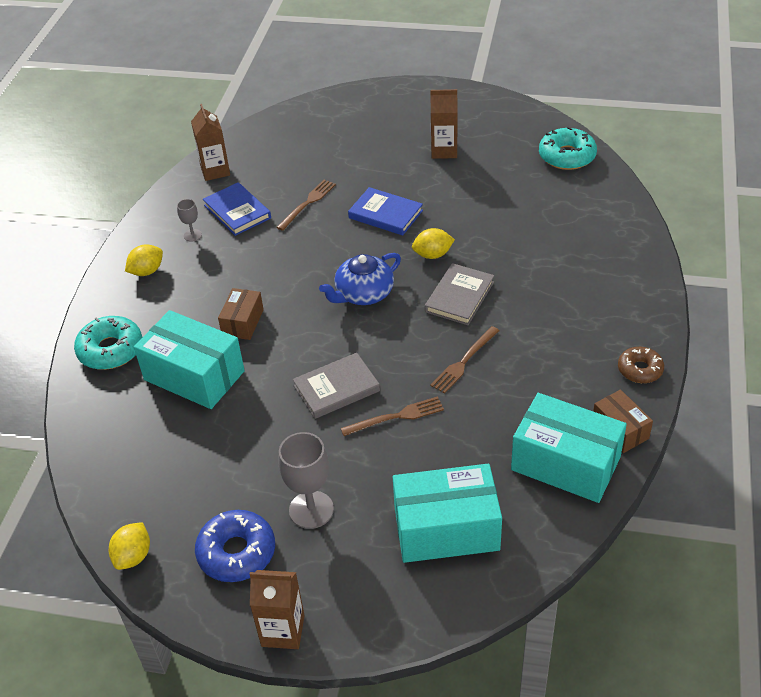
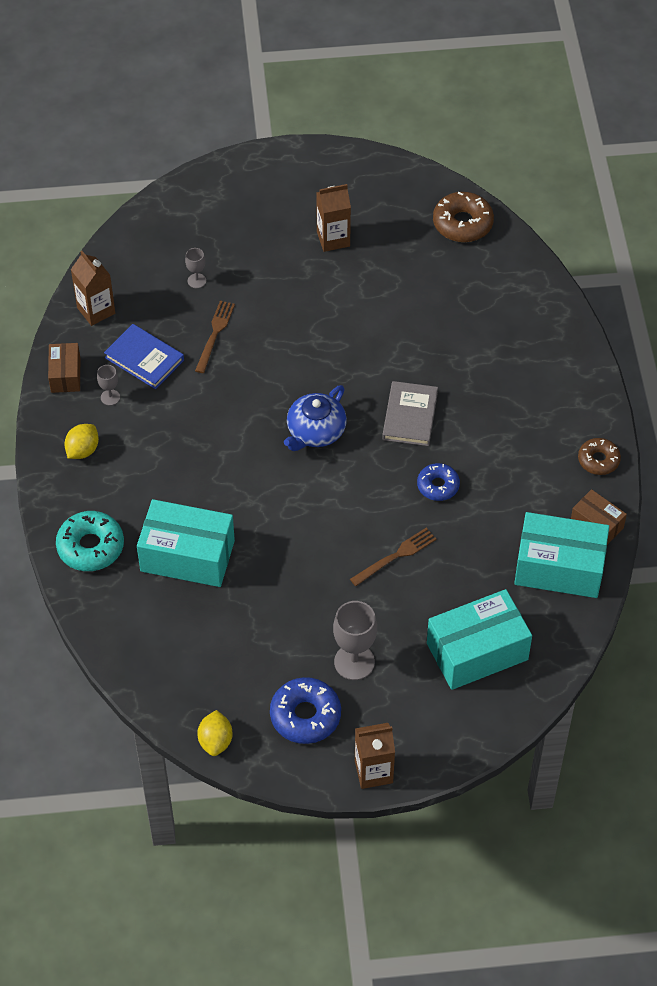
camera: 20 degrees left, 10 degrees up
(243, 322) = (209, 488): brown box -> brown box (65, 375)
(311, 163) = (196, 281): none -> grey goblet
(336, 388) = (330, 539): grey book -> none
(385, 214) = (301, 332): blue book -> none
(433, 255) = (367, 372): yellow lemon -> none
(464, 361) = (438, 486): brown fork -> blue donut
(567, 156) = (462, 223): turquoise donut -> brown donut

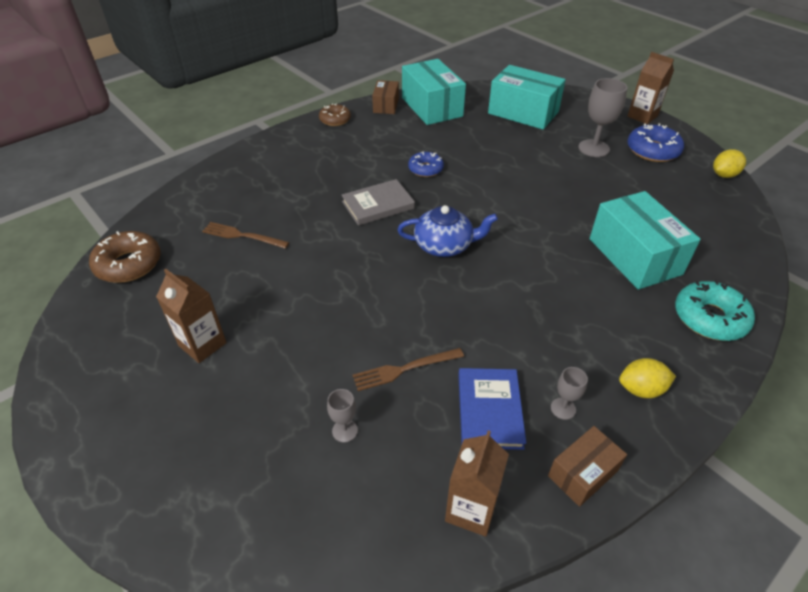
camera: 125 degrees left, 10 degrees down
(396, 556) = (501, 163): brown fork -> brown fork (242, 236)

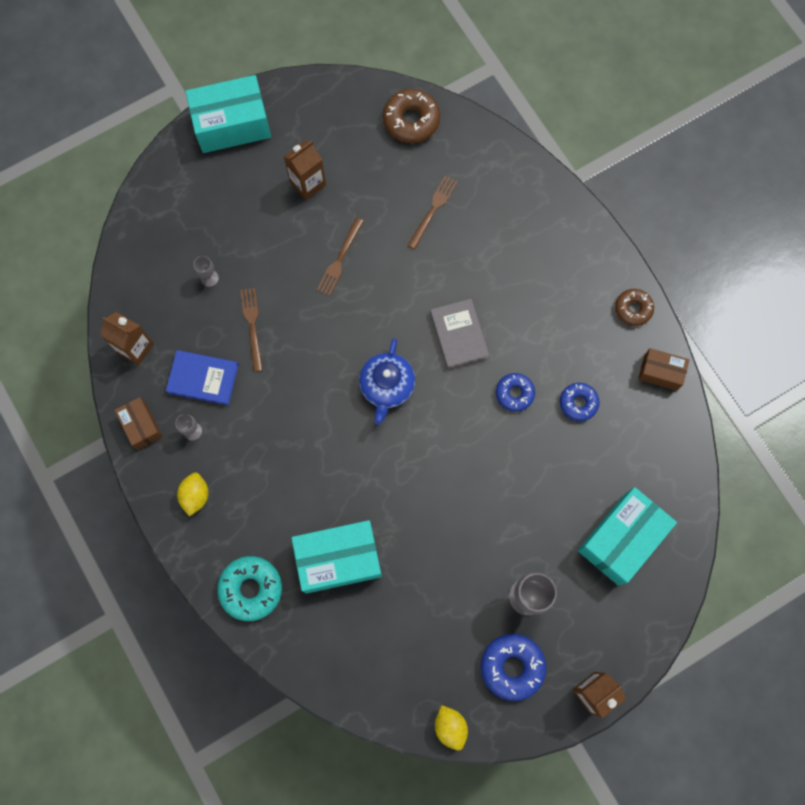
camera: 100 degrees right, 30 degrees up
(305, 300) = (340, 259): none -> brown fork
(423, 138) = (578, 403): none -> blue donut
(431, 107) = (649, 427): turquoise box -> turquoise box (232, 124)

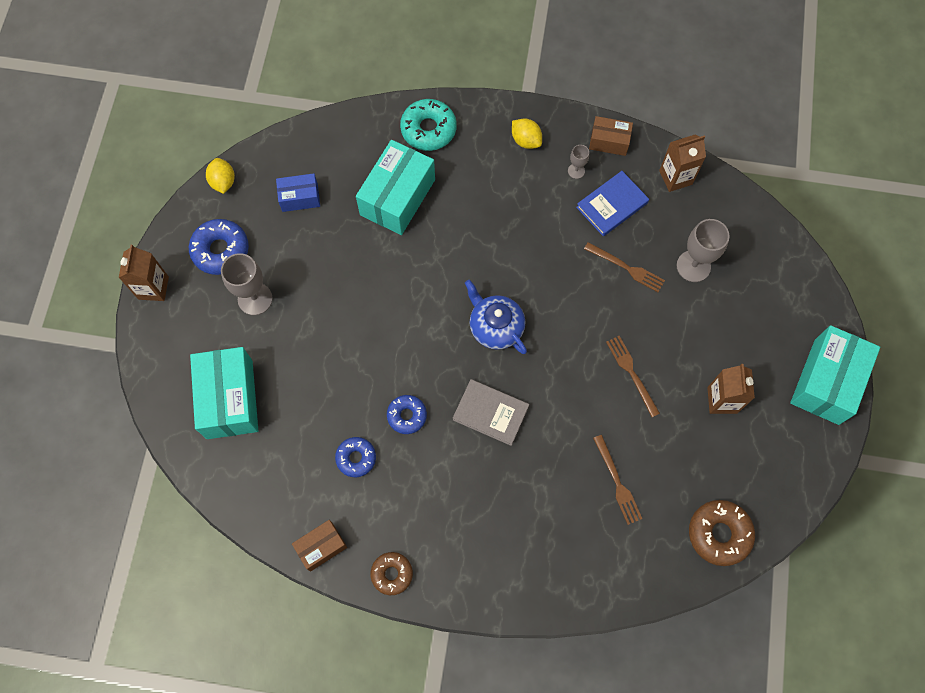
camera: 130 degrees right, 5 degrees down
(209, 278) = (693, 266): grey goblet -> grey goblet, size x1.92
(408, 643) = (300, 197): none -> blue box
(450, 727) = (223, 182): yellow lemon -> yellow lemon turned 60 degrees clockwise

